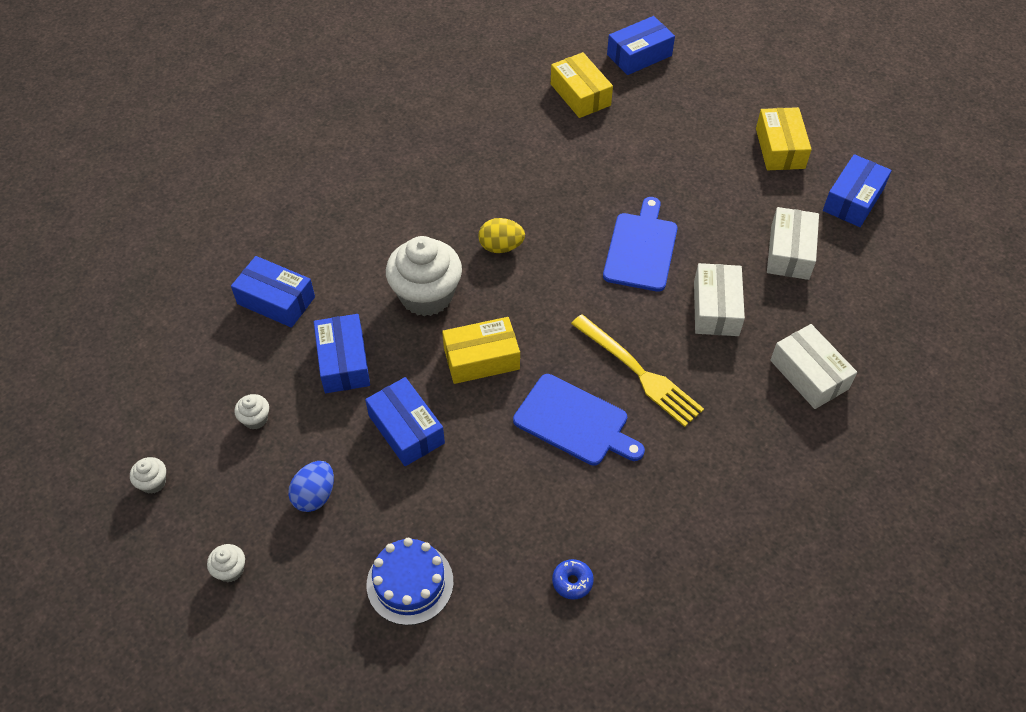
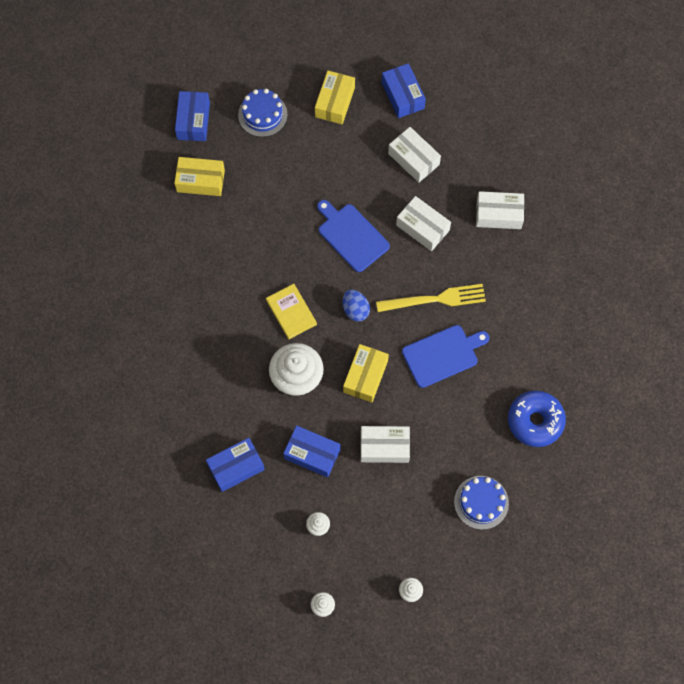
camera: 55 degrees left, 15 degrees up
(315, 495) = (393, 521): blue egg -> blue egg (355, 310)
(406, 429) = (384, 447): blue box -> white box
(501, 247) = (291, 312): yellow egg -> yellow book
(572, 582) = (535, 421): blue donut -> blue donut, size x2.26
(702, 101) = (262, 115): none -> blue cake
(780, 148) = (335, 102): yellow box -> yellow box turned 75 degrees clockwise

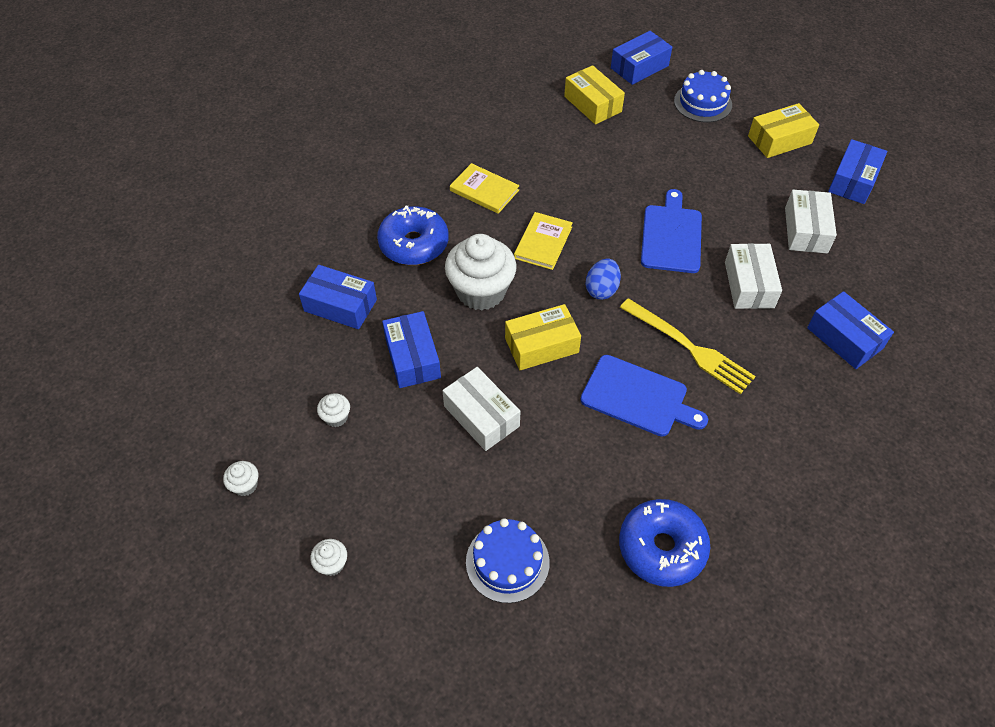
camera: 50 degrees right, 15 degrees down
(216, 311) = (484, 190): none -> yellow book
(224, 388) = (414, 244): none -> blue donut
(498, 214) = (844, 338): white box -> blue box

